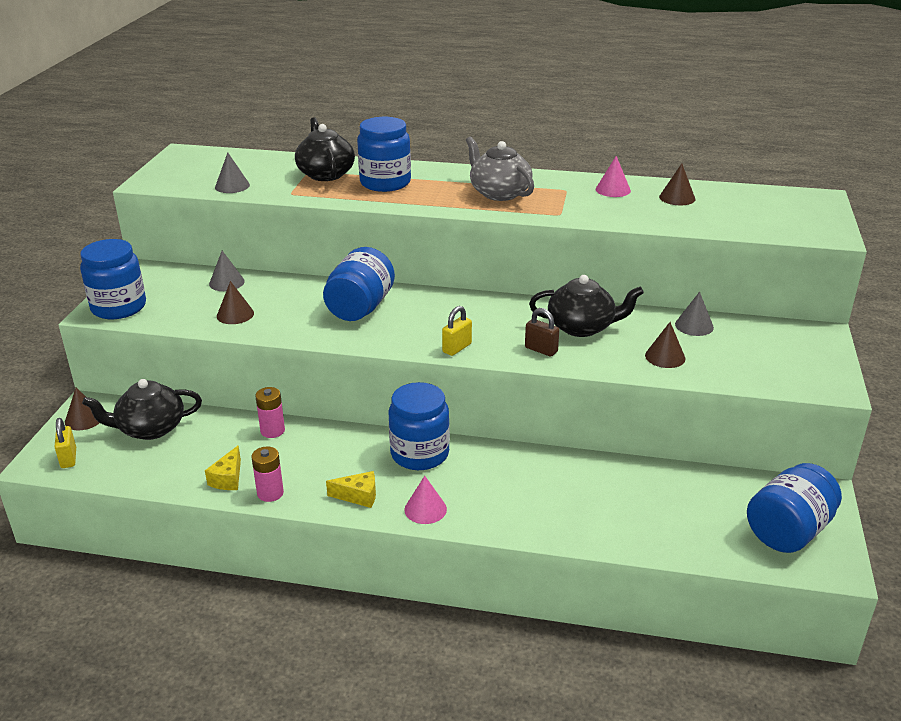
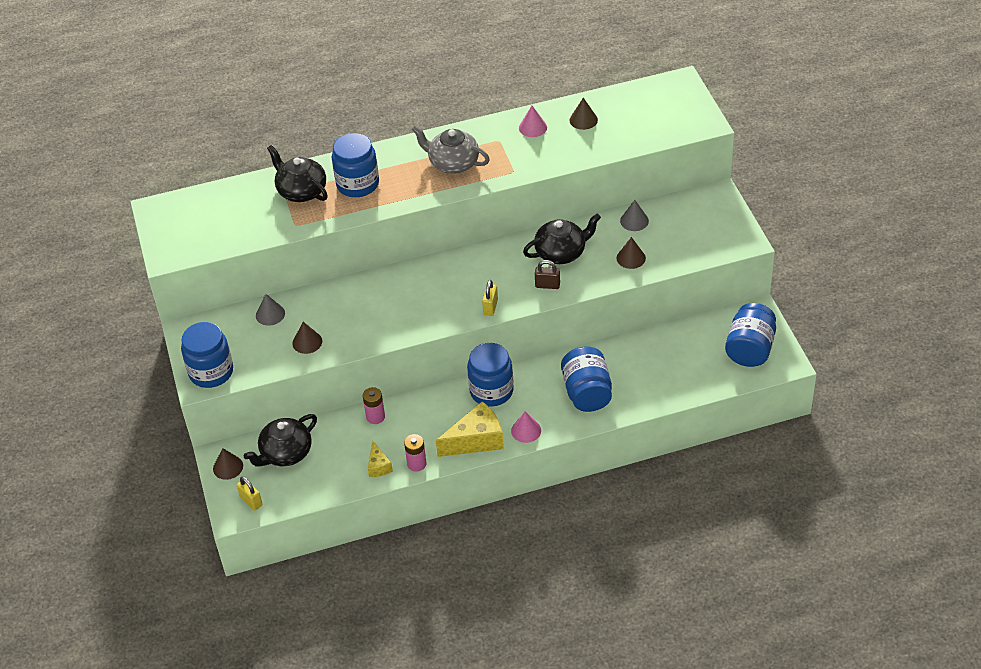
camera: 25 degrees left, 15 degrees up
(232, 186) = (240, 234): grey cone -> none
(358, 496) = (476, 440): yellow cheese -> yellow cheese, size x1.88
(360, 308) = (394, 298): blue jar -> blue jar (587, 393)

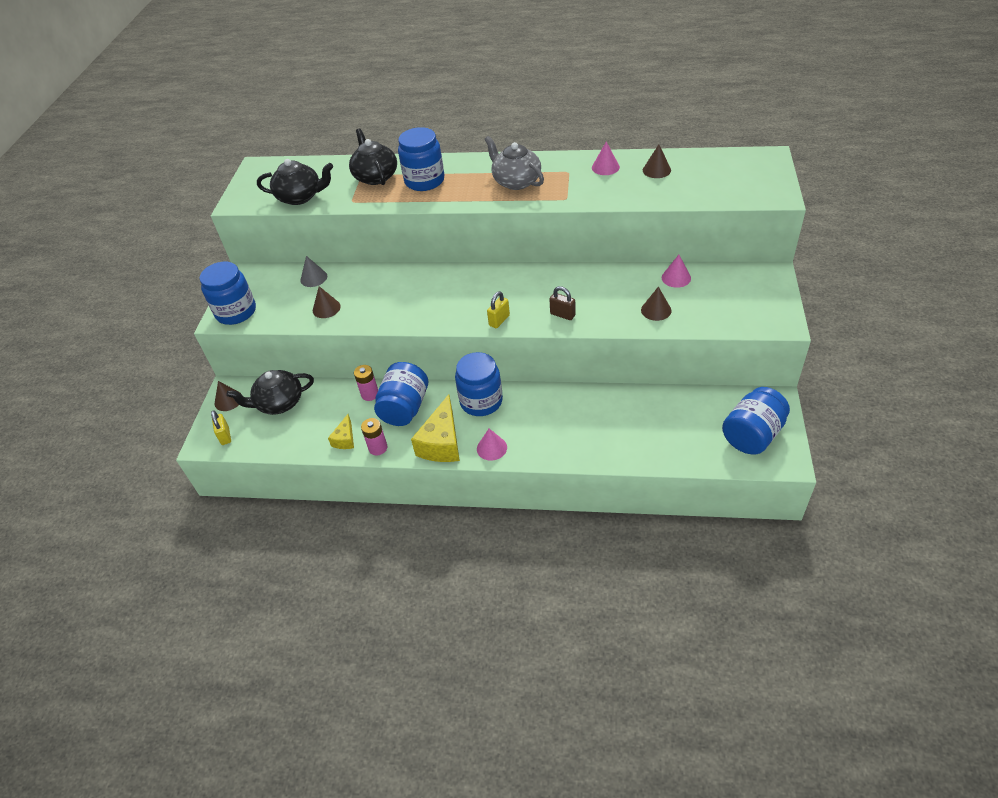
camera: 25 degrees right, 0 degrees up
(476, 440) = (442, 443): yellow cheese -> yellow cheese turned 105 degrees clockwise
(561, 253) = (591, 289): black teapot -> black teapot (300, 197)
(587, 393) = (567, 430): blue jar -> blue jar (405, 408)
(634, 221) = (676, 278): grey cone -> pink cone

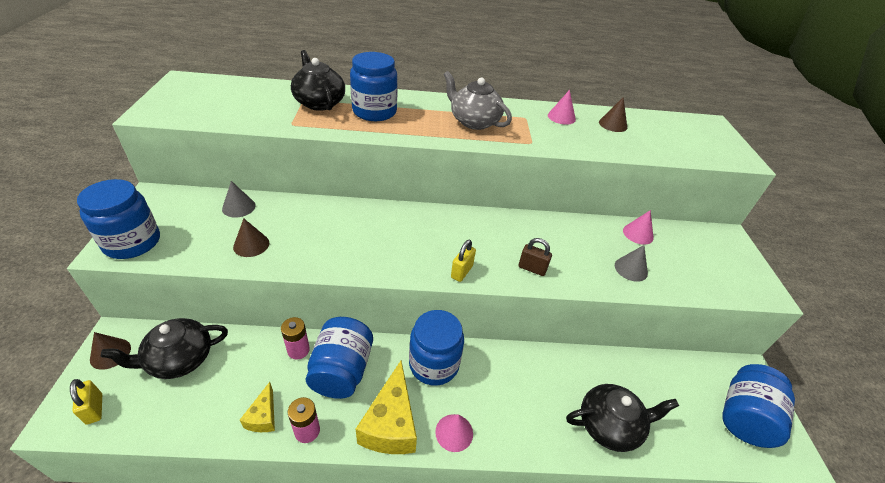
camera: 15 degrees left, 5 degrees down
(300, 197) = (230, 114): black teapot -> black teapot (609, 425)
(656, 310) = (631, 269): brown cone -> grey cone

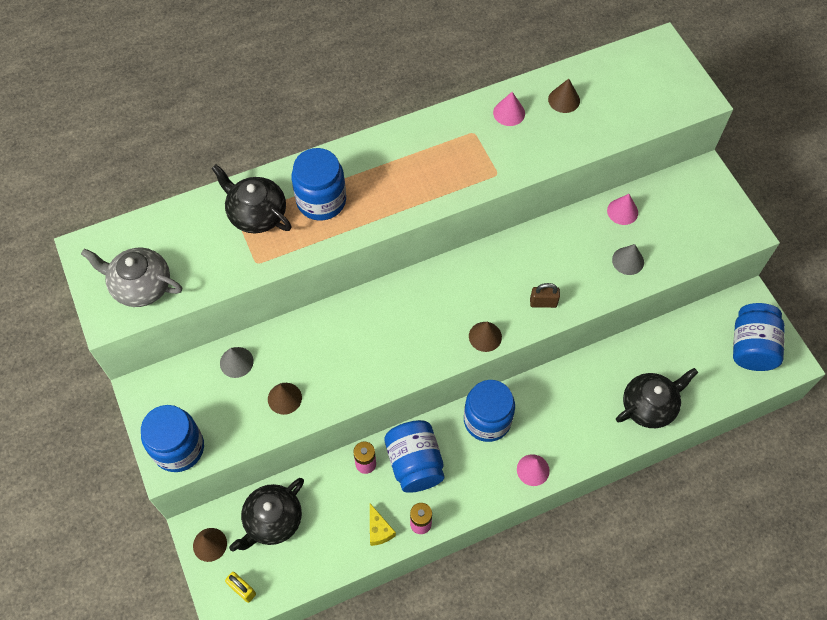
camera: 20 degrees left, 20 degrees up
(391, 424) = (481, 487): yellow cheese -> none
(461, 272) = (485, 336): yellow padlock -> brown cone
(474, 121) = (427, 166): grey teapot -> grey teapot (141, 286)

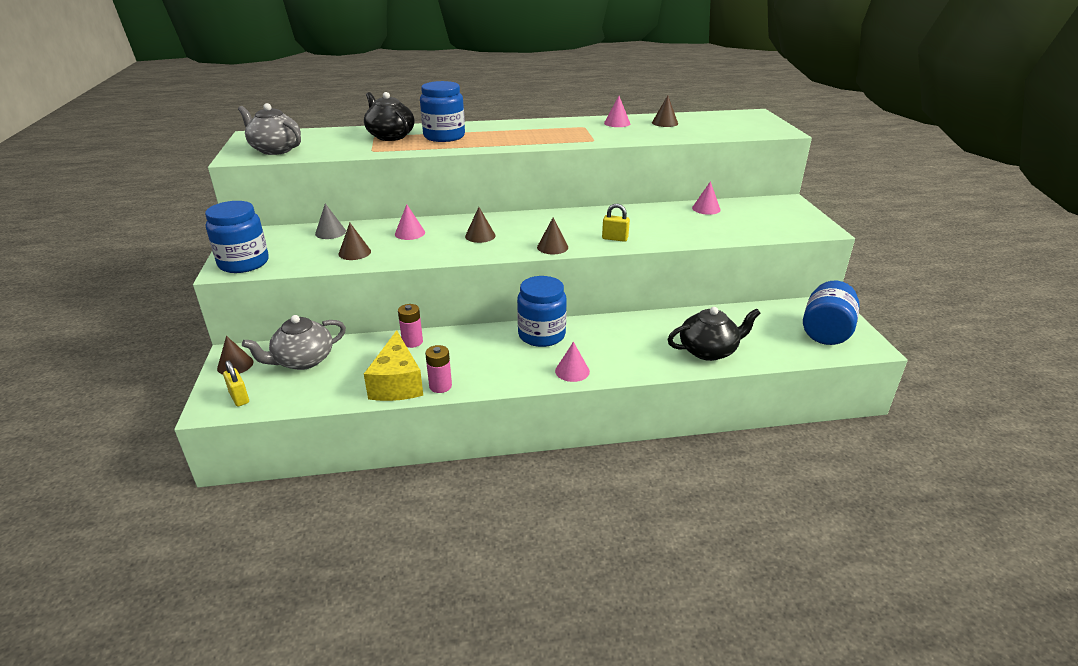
camera: 15 degrees right, 30 degrees down
(272, 520) = (303, 360): black teapot -> grey teapot
(324, 343) = (410, 233): none -> pink cone
(379, 530) = (397, 383): yellow cheese -> yellow cheese, size x1.88
(401, 330) = (480, 236): none -> brown cone
(415, 463) = (458, 349): blue jar -> none
(543, 303) = (615, 238): brown padlock -> yellow padlock
(628, 261) = (703, 229): grey cone -> none

